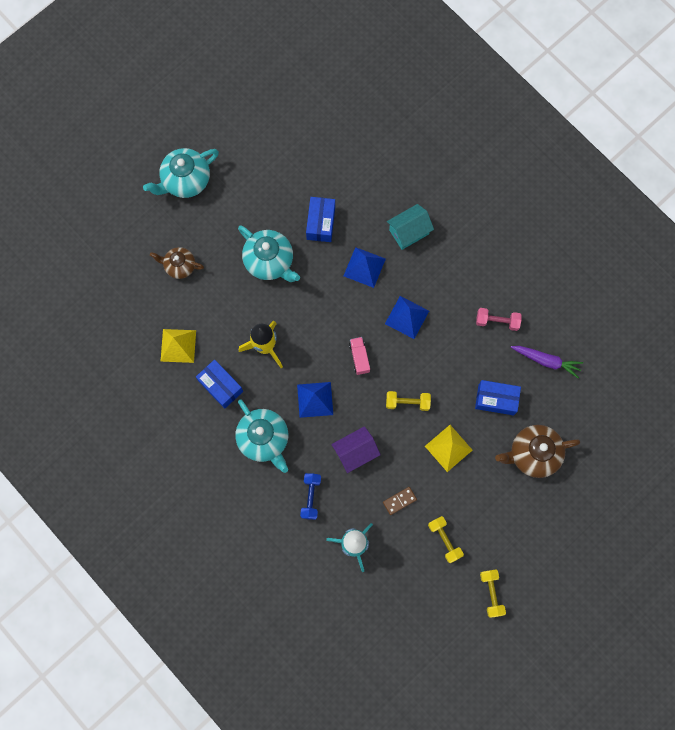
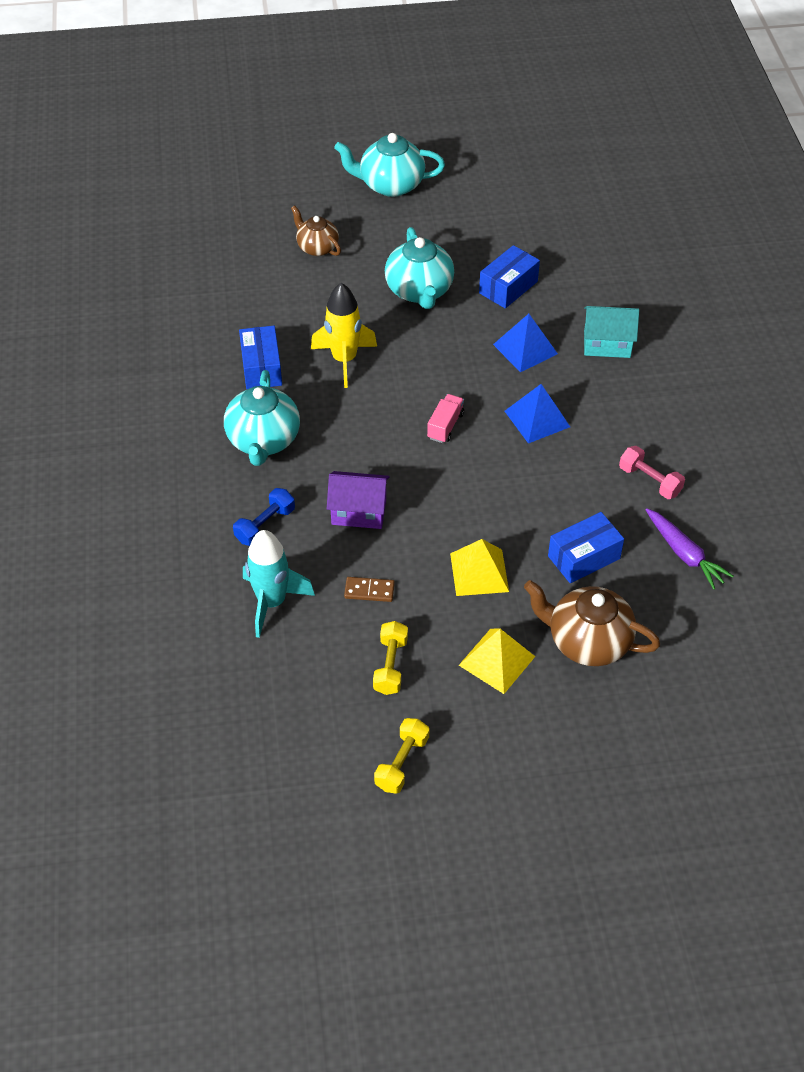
camera: 35 degrees right, 25 degrees down
(178, 345) = (250, 310): yellow pyramid -> yellow pyramid (497, 660)
(315, 399) = (357, 436): blue pyramid -> none
(407, 402) = (466, 499): yellow dumbbell -> none
(496, 399) = (583, 557): blue box -> blue box turned 75 degrees counterclockwise

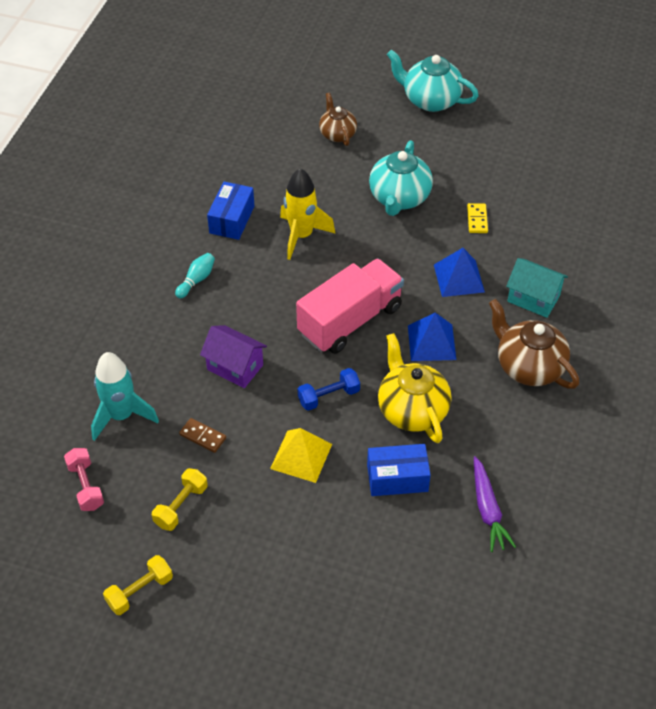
camera: 25 degrees right, 0 degrees up
(263, 441) = (196, 280): turquoise teapot -> turquoise bowling pin
(265, 525) = (155, 350): blue dumbbell -> blue dumbbell (328, 396)
(445, 426) = (350, 320): pink truck -> pink truck, size x2.29
(497, 660) = (269, 537): yellow pyramid -> none
(508, 287) = (477, 219): blue box -> yellow domino
(557, 489) = (411, 409): none -> yellow teapot
(587, 641) = (355, 552): brown teapot -> brown teapot (528, 366)
(649, 481) = (497, 433): pink dumbbell -> pink dumbbell (86, 486)

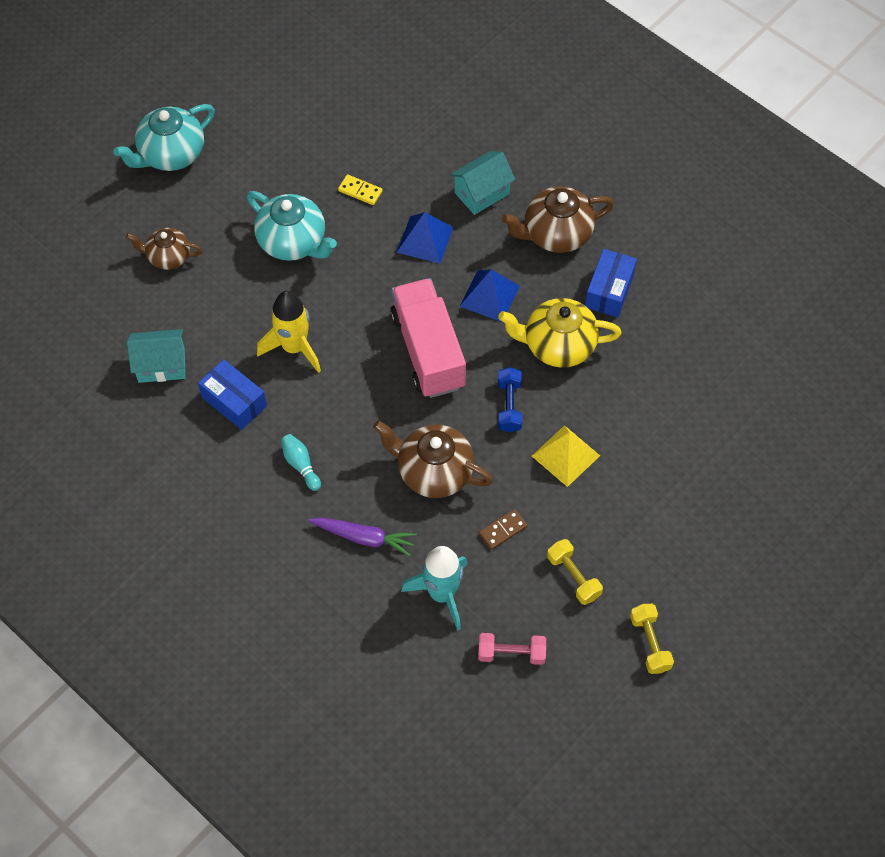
camera: 65 degrees left, 10 degrees up
(235, 367) = (433, 472): purple house -> brown teapot
(240, 167) = (161, 365): none -> turquoise house
(397, 478) = (625, 389): blue box -> blue box (609, 291)
(488, 509) = (689, 335): purple carrot -> purple carrot (364, 537)

